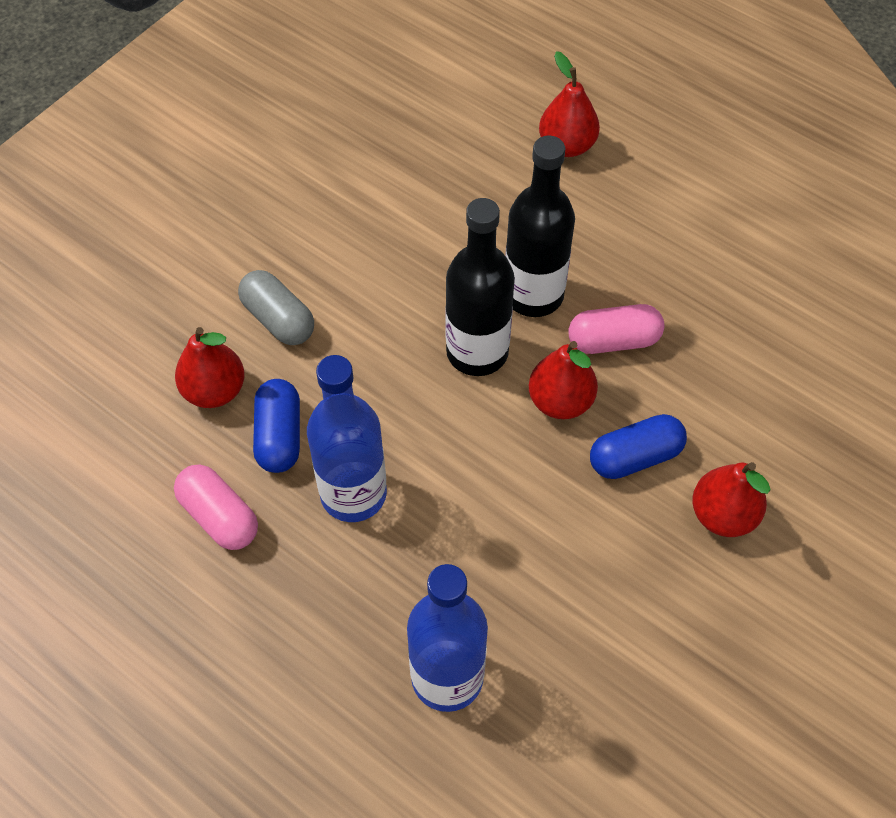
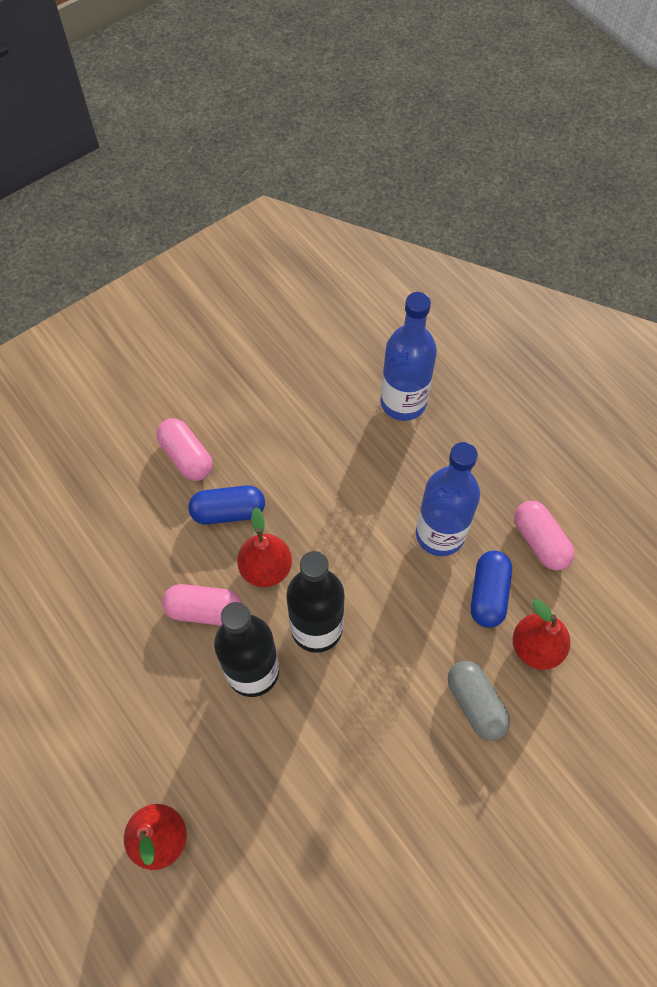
camera: 165 degrees left, 5 degrees up
(723, 515) = (186, 457): red pear -> pink capsule

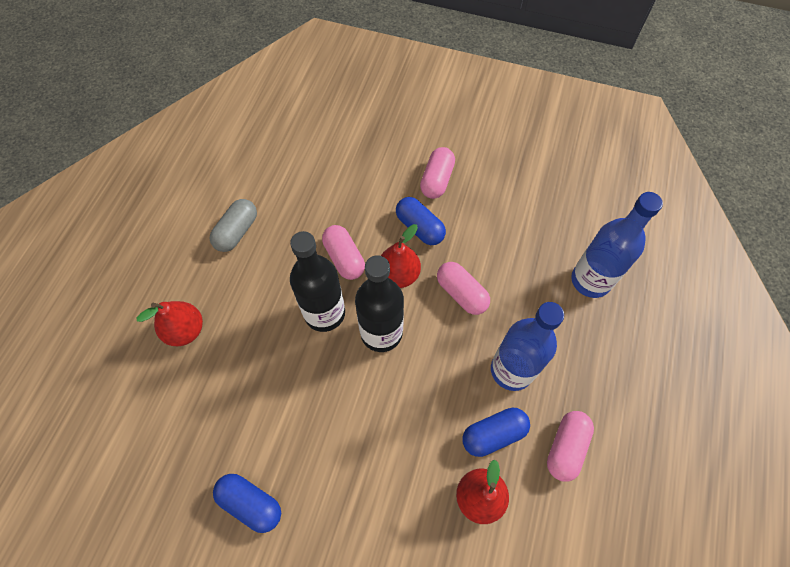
camera: 55 degrees right, 0 degrees up
(331, 523) = (461, 293): none -> pink capsule
(405, 874) = (251, 503): none -> blue capsule
(475, 704) = (404, 477): grey capsule -> grey capsule (237, 232)

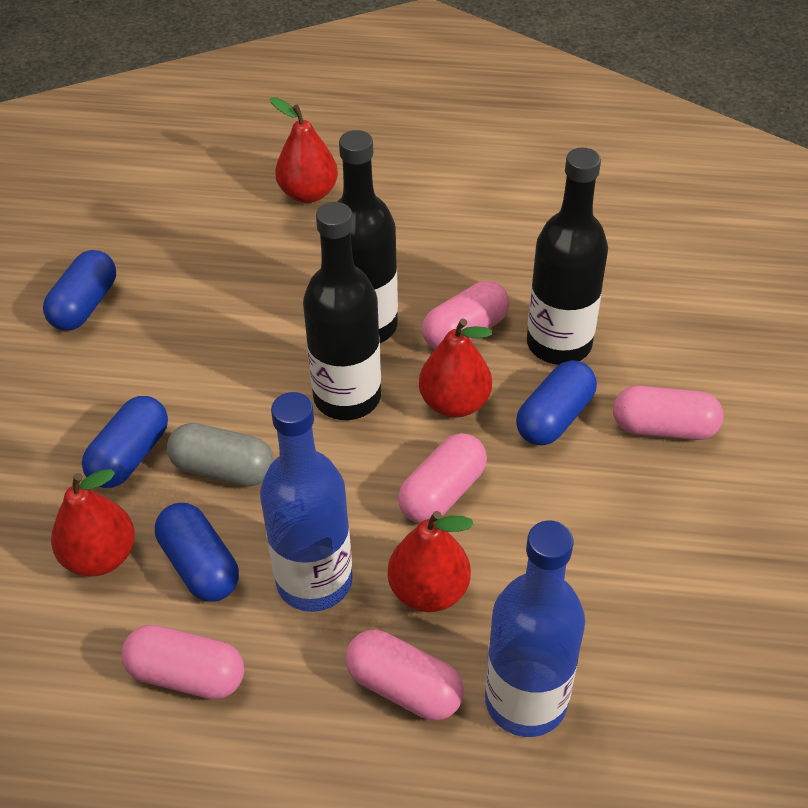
camera: 80 degrees right, 15 degrees down
(237, 232) = (473, 207): grey capsule -> grey capsule (223, 469)
(366, 213) = (559, 344): none -> black bottle
(402, 474) = (130, 456): none -> blue capsule
(524, 312) = (428, 590): none -> red pear
(580, 334) = (404, 687): none -> pink capsule

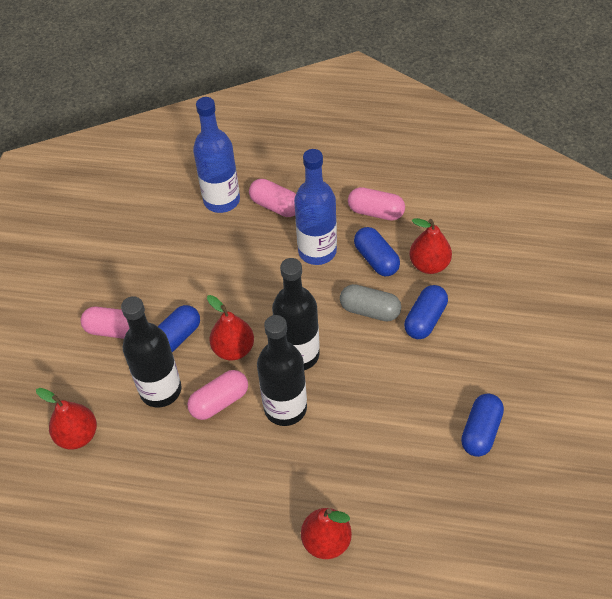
camera: 175 degrees left, 5 degrees up
(428, 590) = (260, 246): red pear -> red pear (77, 435)
(442, 492) = (247, 295): pink capsule -> none

